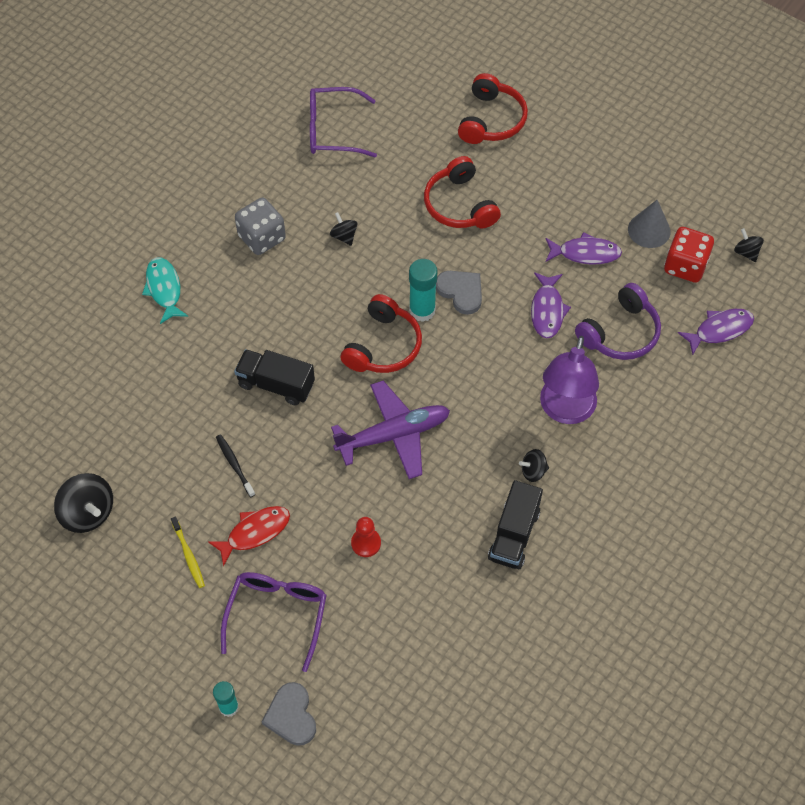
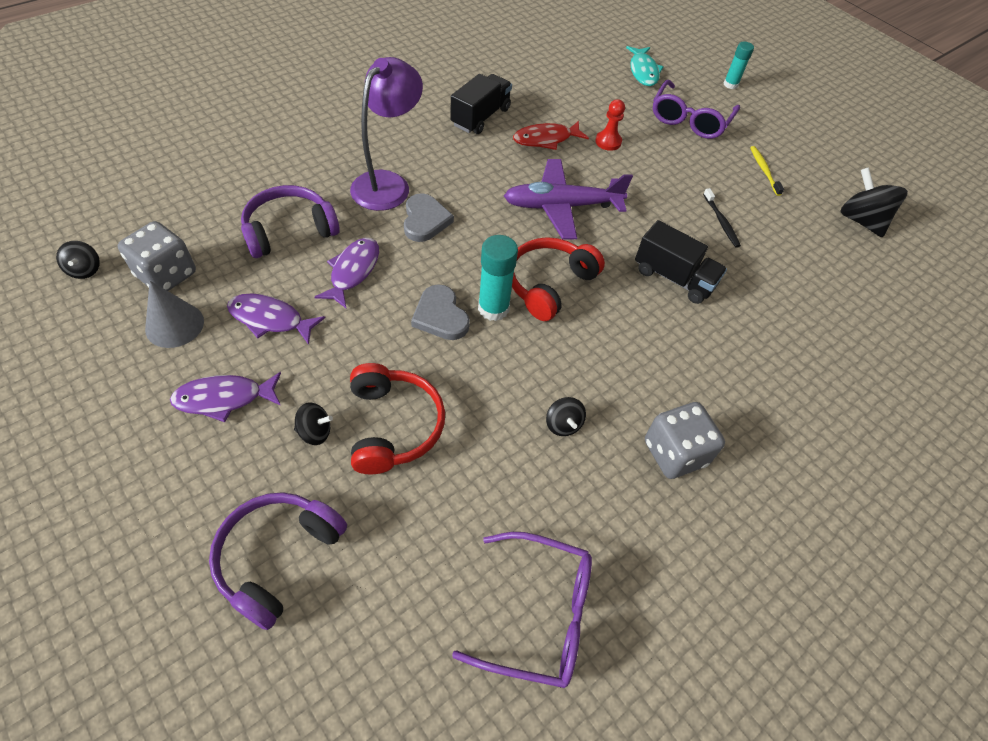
camera: 170 degrees left, 5 degrees down
(164, 289) = (805, 416): turquoise fish -> turquoise fish (643, 71)
(254, 532) = (704, 171): red fish -> red fish (546, 139)
(291, 716) = (684, 71): grey heart -> grey heart (425, 220)
(491, 120) = (278, 557): red headphones -> purple headphones
(533, 471) = (442, 150): black spinning top -> black spinning top (315, 432)
(685, 266) = (166, 274): red dice -> grey dice
(719, 330) = (185, 207): purple fish -> purple fish (224, 398)

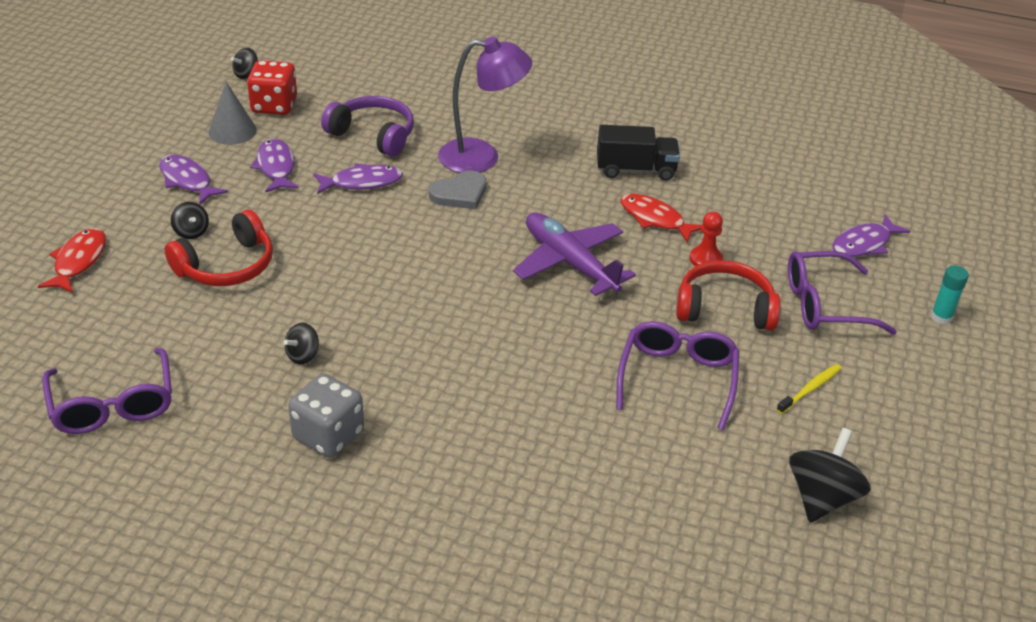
camera: 60 degrees right, 15 degrees down
(166, 274) = (274, 106): grey dice -> red dice
(278, 557) = (78, 261): purple headphones -> red fish
(440, 316) = (359, 245): grey heart -> none
(493, 308) = (395, 270): turquoise glue stick -> none
(549, 284) = (457, 291): red headphones -> red headphones (724, 309)
(643, 71) = (864, 244): turquoise fish -> purple fish
(673, 278) = (552, 368): black truck -> none
(721, 222) = (677, 378): black toothbrush -> purple glasses

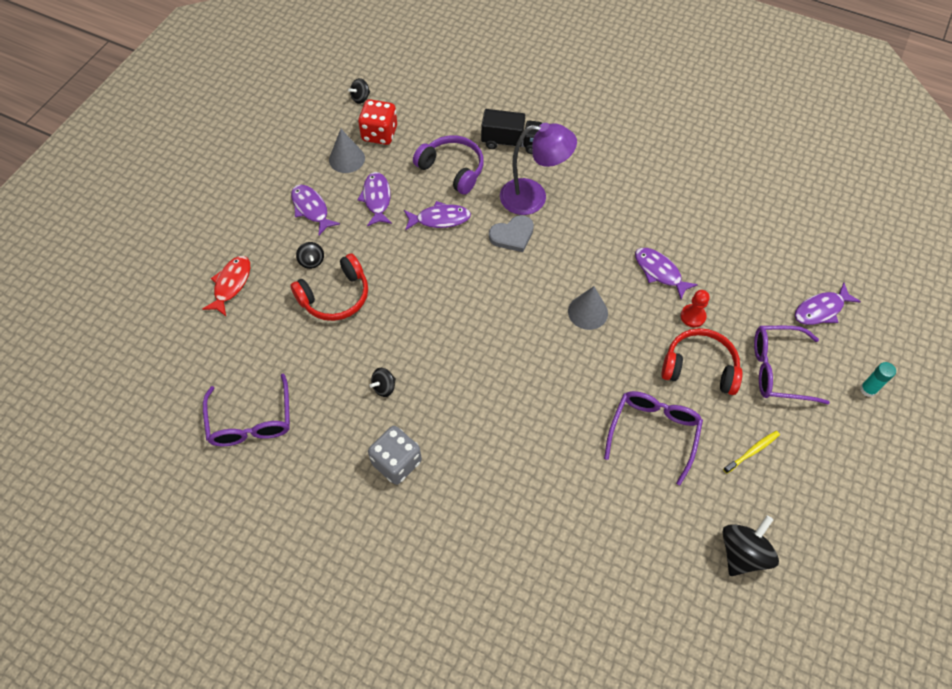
camera: 10 degrees right, 20 degrees up
(569, 262) = (588, 312): purple plane -> grey cone
(635, 170) = (651, 218): black truck -> black truck (511, 142)
(655, 219) = (659, 272): red fish -> purple fish

